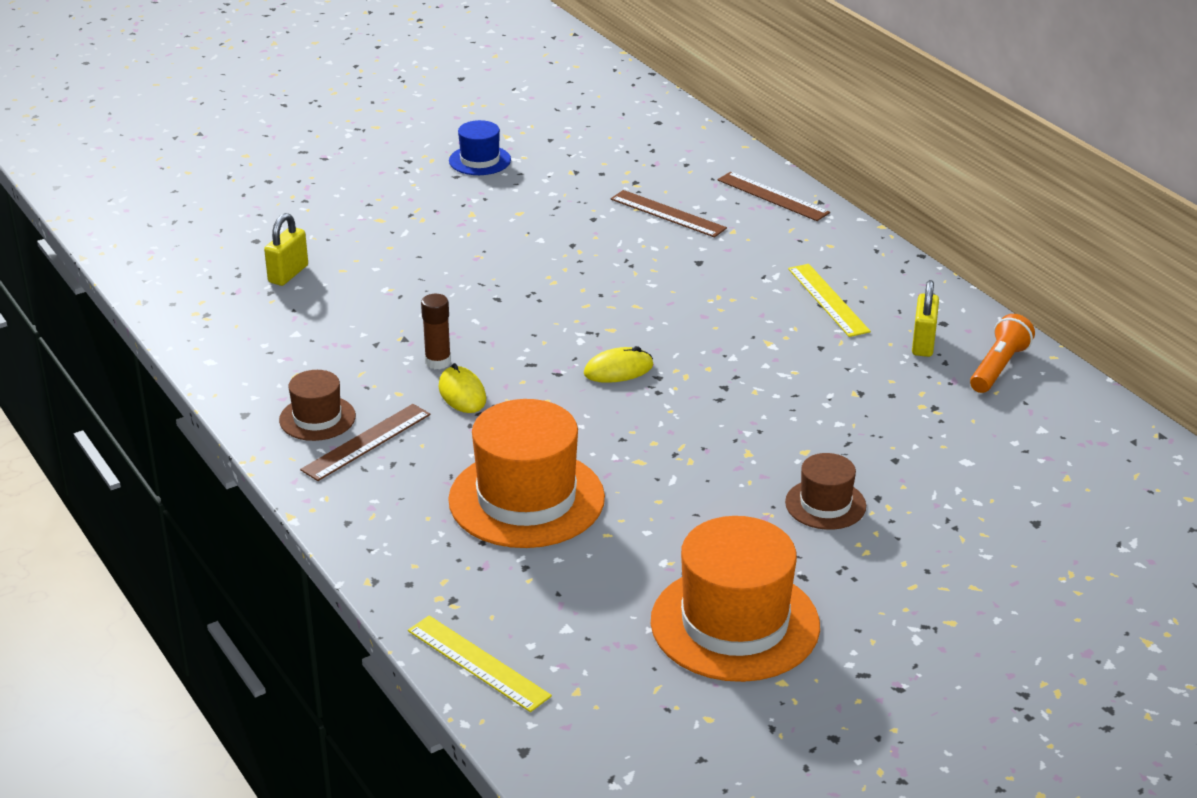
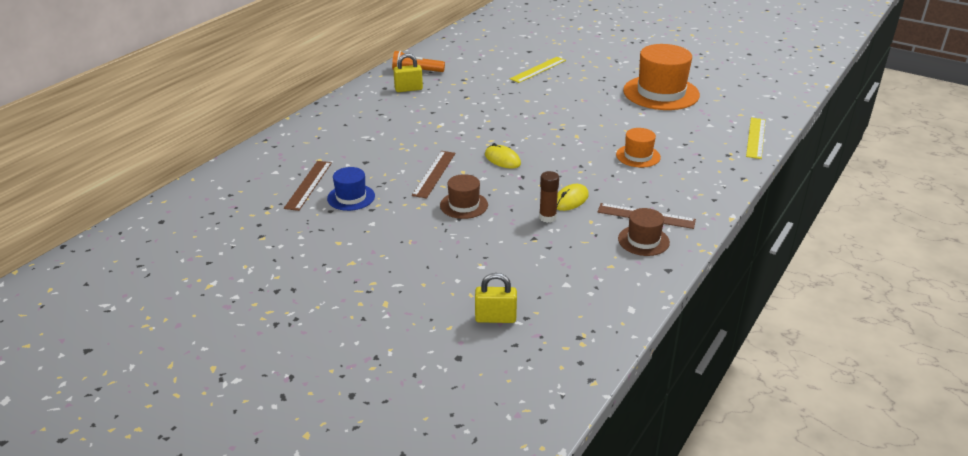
camera: 115 degrees left, 0 degrees up
(480, 160) = (260, 285): blue hat -> blue hat (351, 197)
(526, 499) = (638, 156): orange hat -> orange hat, size x0.51
(773, 196) = (265, 155): brown ruler -> brown ruler (434, 174)
(825, 504) = (562, 89): brown hat -> brown hat (464, 205)
(828, 300) = (383, 118): yellow ruler -> yellow ruler (538, 69)

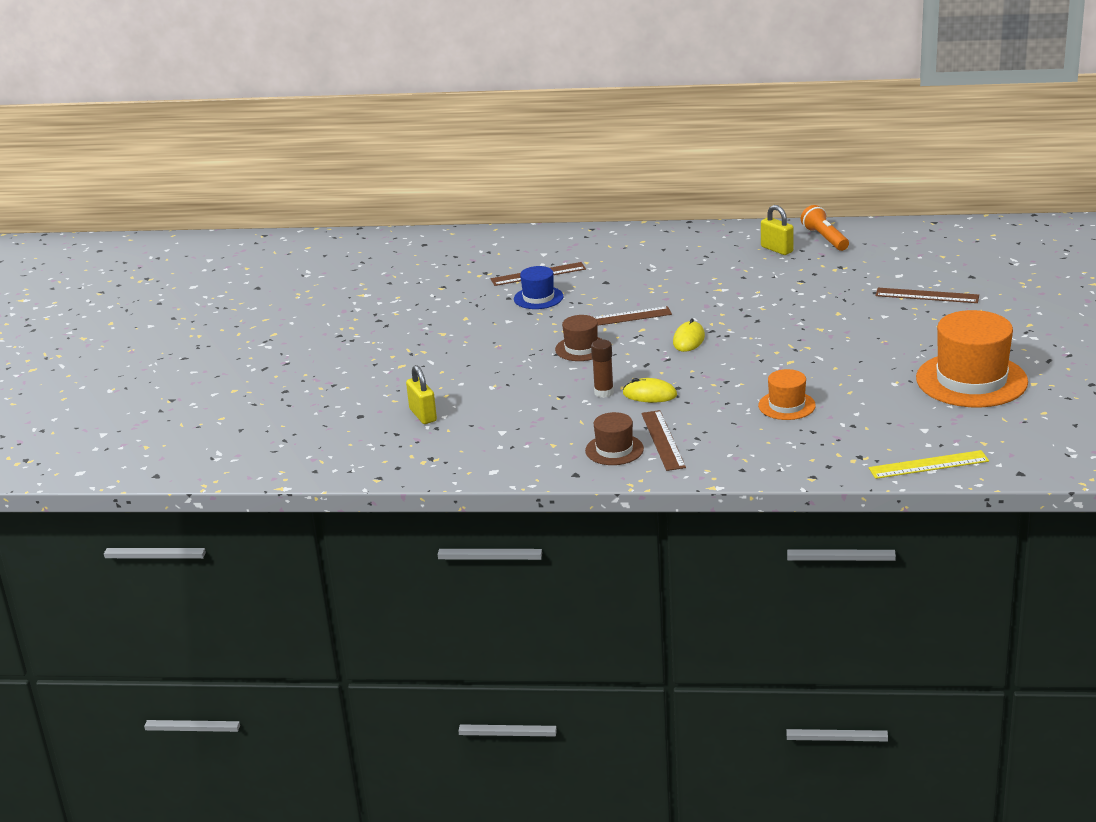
camera: 65 degrees right, 5 degrees down
(538, 69) = (927, 296): yellow ruler -> brown ruler

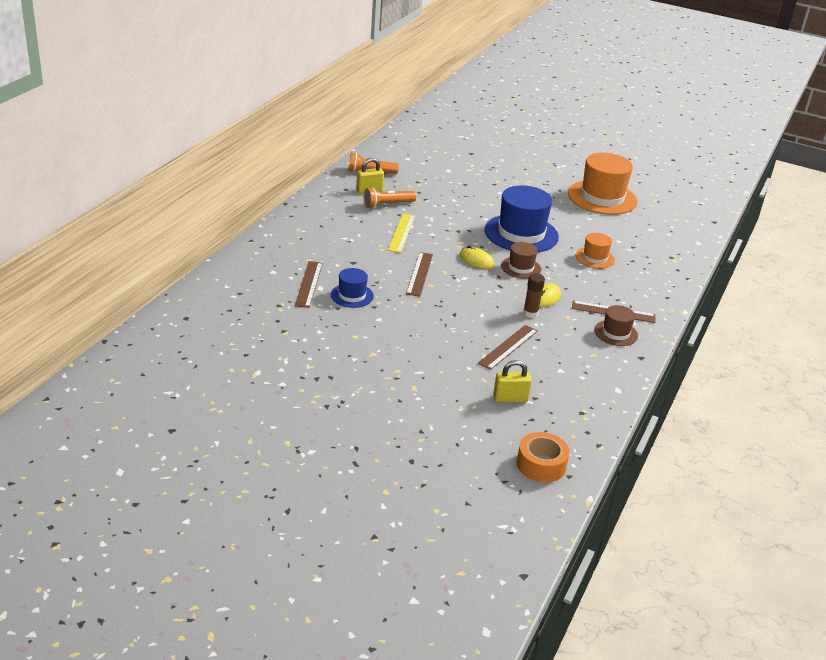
camera: 75 degrees left, 5 degrees up
(322, 453) = (541, 465): none -> orange tape
(581, 348) = (455, 302): brown hat -> brown hat (521, 268)
(757, 266) = (387, 205): none -> orange flashlight
(789, 350) = (521, 234): none -> blue hat
(927, 296) = (485, 172): brown ruler -> brown ruler (508, 347)
(928, 465) = (692, 241): yellow ruler -> yellow ruler (402, 233)

